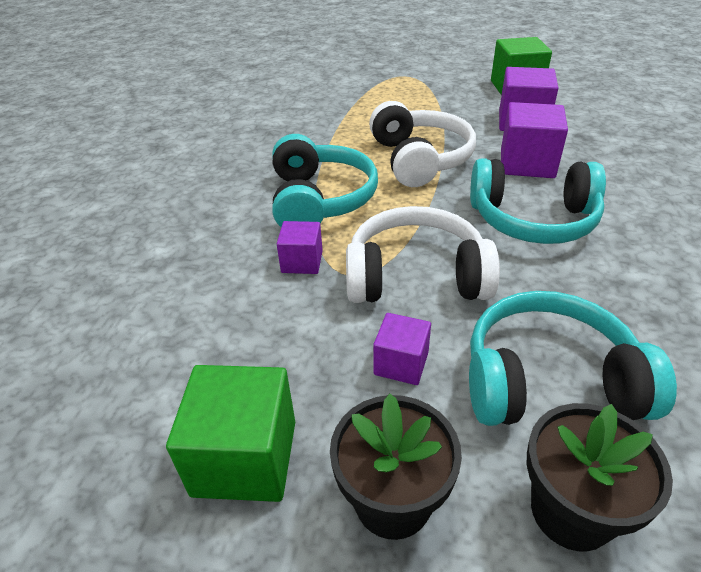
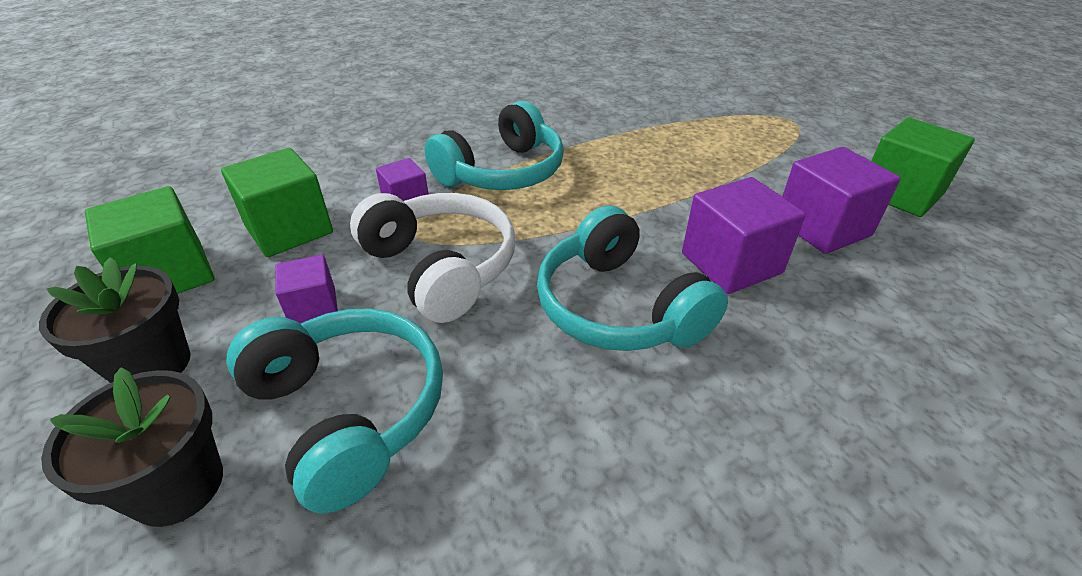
camera: 50 degrees right, 0 degrees up
(261, 345) = (289, 229): none -> green cube
(419, 159) = (639, 193): white headphones -> none

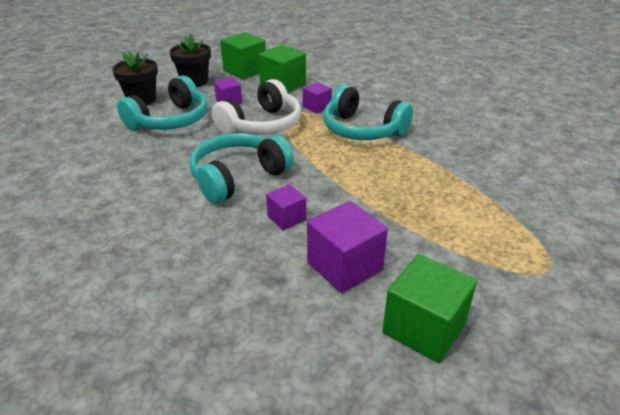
camera: 80 degrees right, 5 degrees down
(731, 263) = (286, 218): purple cube -> purple cube, size x0.58

